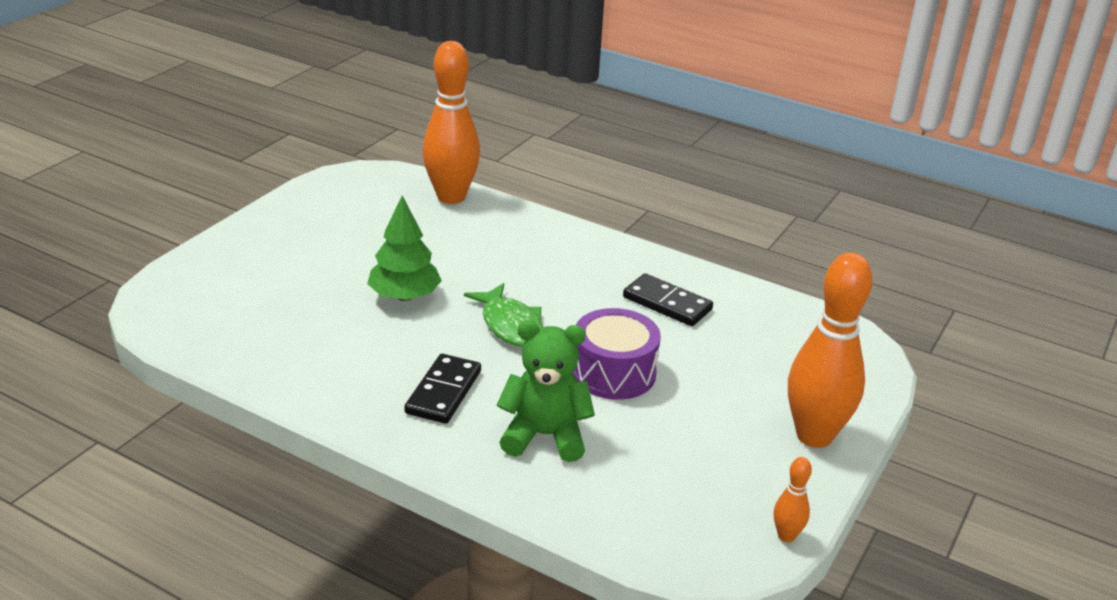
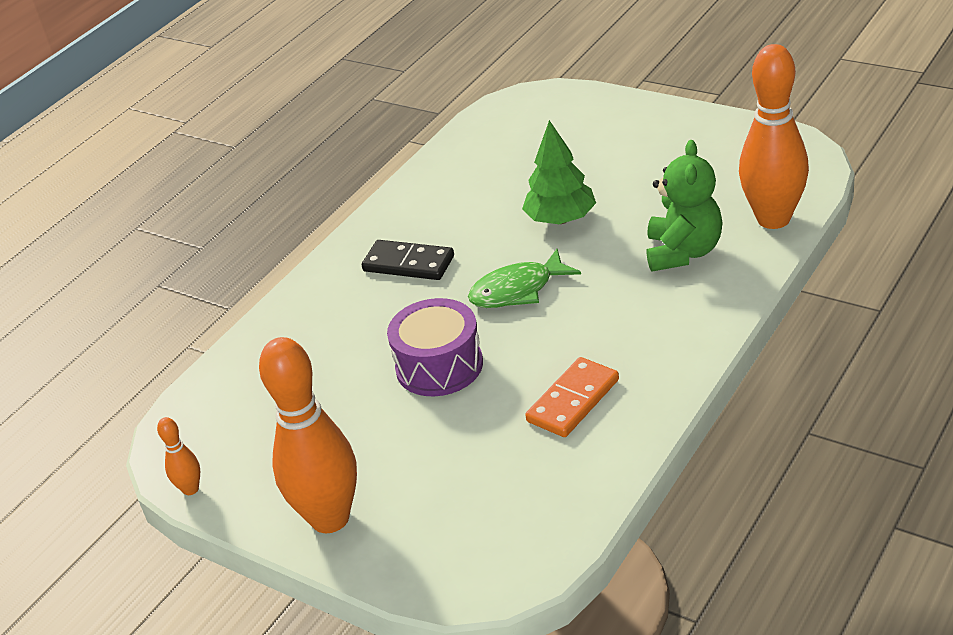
camera: 100 degrees right, 5 degrees up
(545, 436) = (344, 329): green teddy bear -> green teddy bear (683, 252)
(667, 303) = (573, 401): black domino -> orange domino

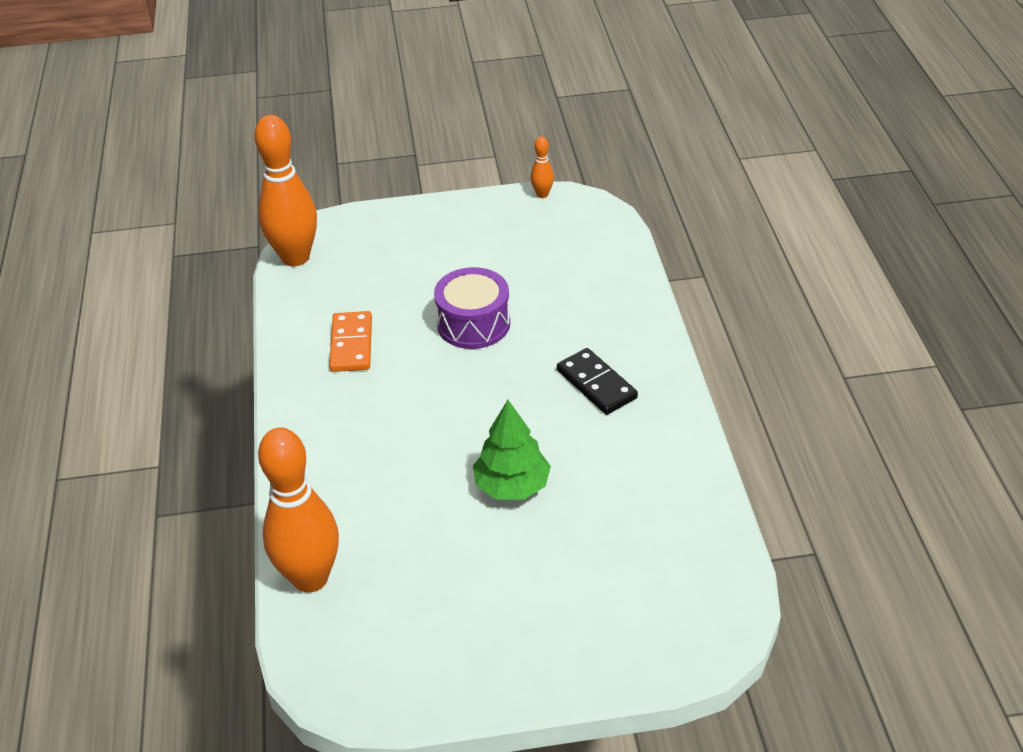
camera: 135 degrees right, 5 degrees up
(330, 518) = (437, 219): orange bowling pin -> orange bowling pin (295, 257)
(408, 263) = (596, 384): black domino -> black domino turned 75 degrees clockwise
(517, 290) = (478, 403): green fish -> none
(683, 252) = (368, 502): green teddy bear -> none

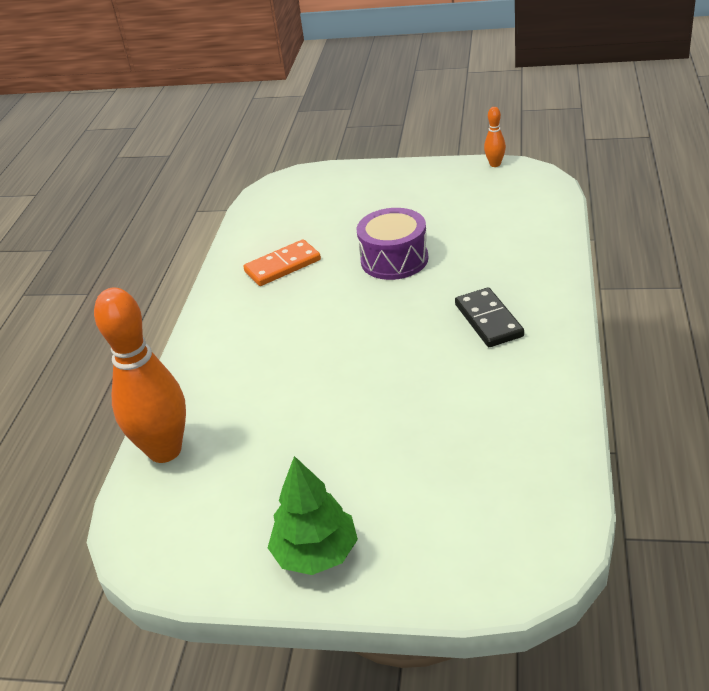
camera: 20 degrees right, 5 degrees down
(295, 257) = (266, 197): orange bowling pin -> none
(351, 344) = (282, 266): orange domino -> orange domino turned 45 degrees clockwise
(512, 486) = (376, 397): green tree -> green tree (316, 553)

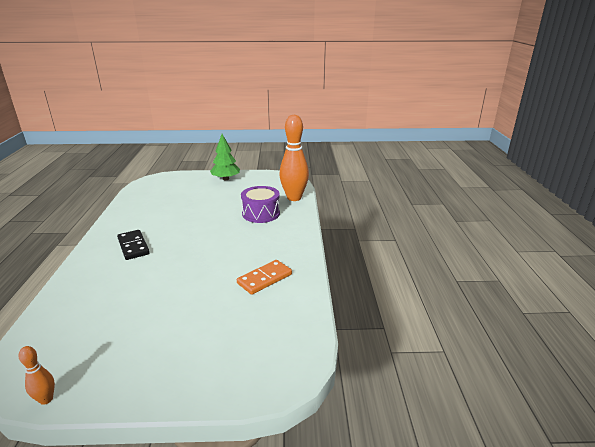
camera: 165 degrees right, 10 degrees down
(394, 259) = (182, 283): purple drum -> purple drum (261, 213)

